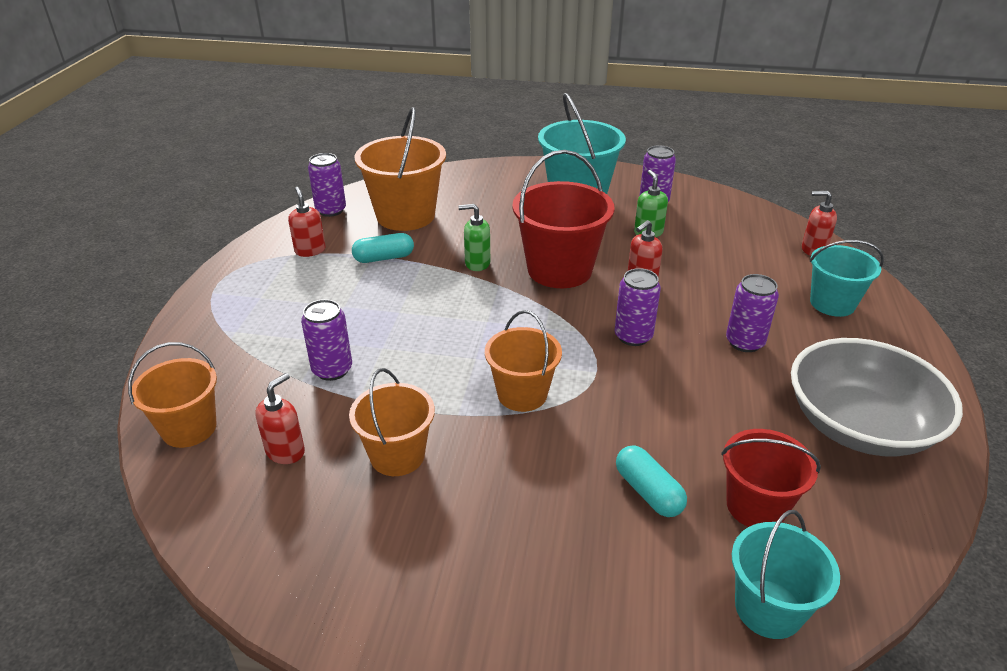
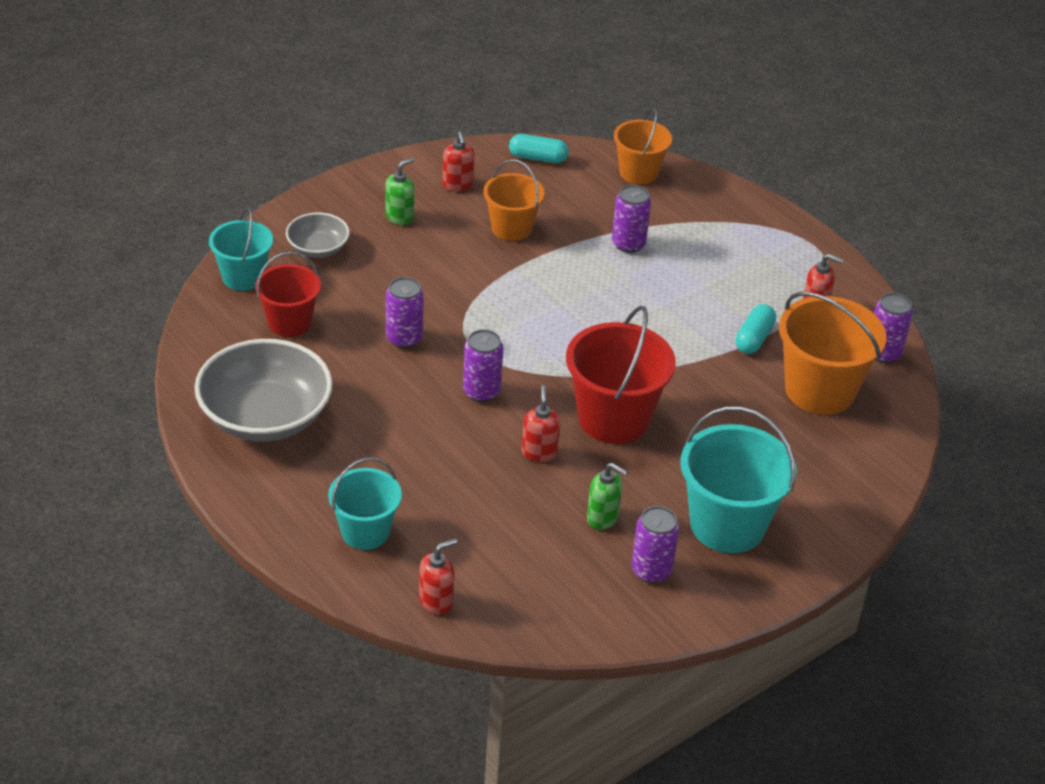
camera: 130 degrees right, 5 degrees up
(286, 451) = (570, 194): red soap dispenser -> red soap dispenser (457, 185)
(477, 263) = (682, 381): green soap dispenser -> green soap dispenser (400, 217)
(522, 394) = (496, 302): orange bucket -> none
(633, 584) = (318, 248): none -> grey bowl
(648, 492) = (355, 294): turquoise capsule -> turquoise capsule (538, 158)
(744, 342) = (398, 439): purple can -> purple can (404, 338)

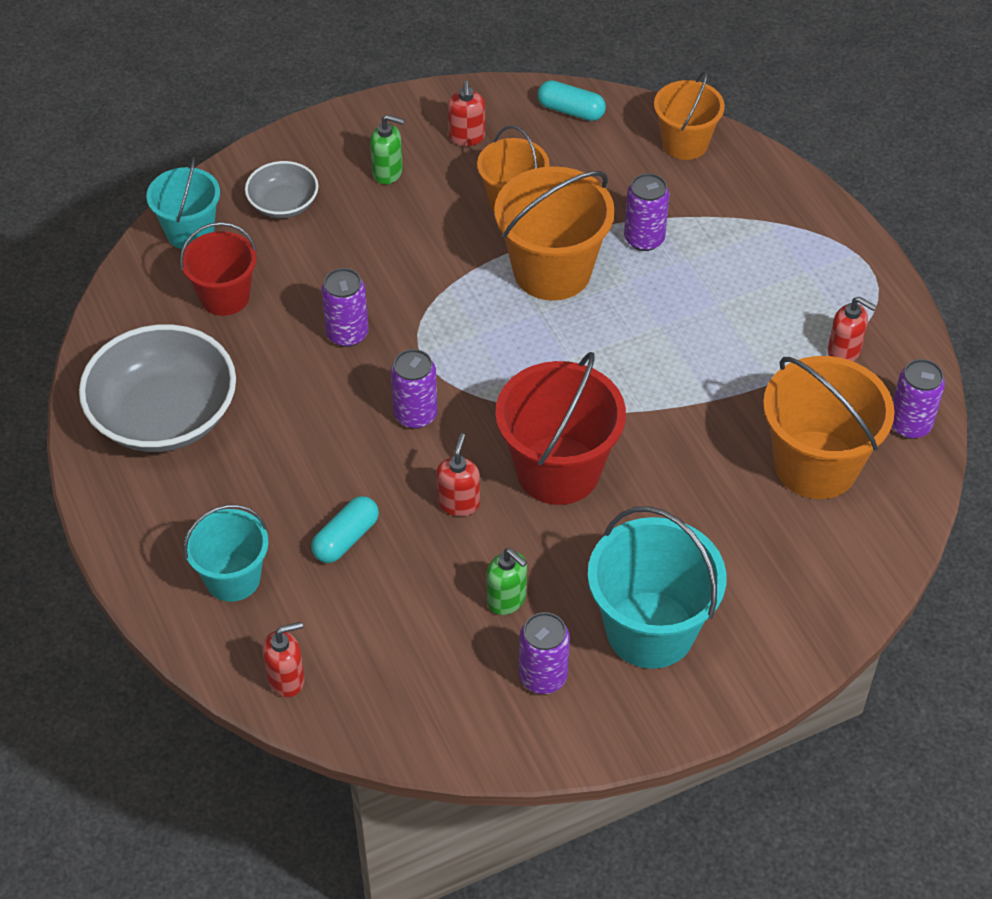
camera: 15 degrees right, 10 degrees up
(400, 217) = (388, 172): green soap dispenser -> green soap dispenser turned 45 degrees clockwise
(561, 275) = (552, 271): none -> orange bucket
(754, 338) = (757, 384): turquoise capsule -> turquoise capsule (346, 538)

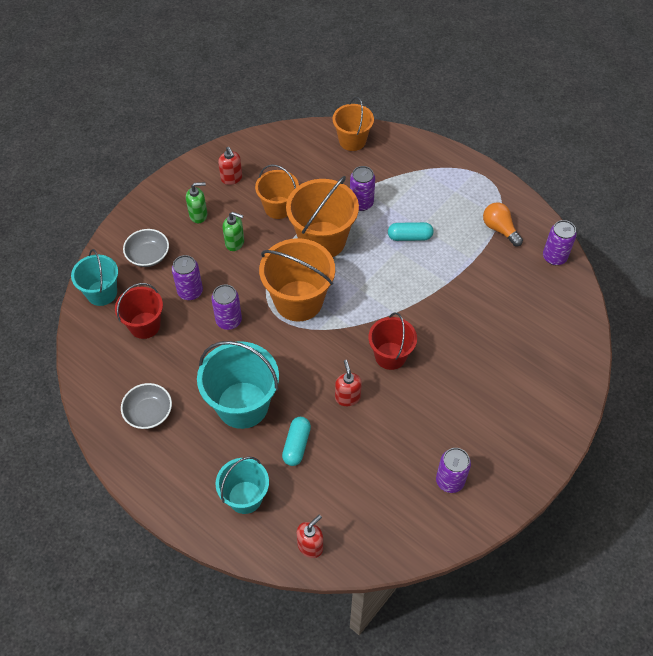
camera: 25 degrees left, 5 degrees up
(164, 415) = (149, 413): grey bowl -> grey bowl, size x0.52
(415, 414) = (294, 354): purple can -> purple can (190, 292)
(507, 599) = (405, 443): green soap dispenser -> green soap dispenser (235, 243)
(558, 470) = (390, 356): red bucket -> red bucket, size x0.63
(571, 111) = (281, 143): turquoise capsule -> turquoise capsule (409, 237)
(650, 630) = (490, 428): turquoise bucket -> turquoise bucket (242, 405)
(815, 465) = (521, 298): orange bucket -> orange bucket (298, 301)
(844, 352) = (499, 229): red soap dispenser -> orange light bulb

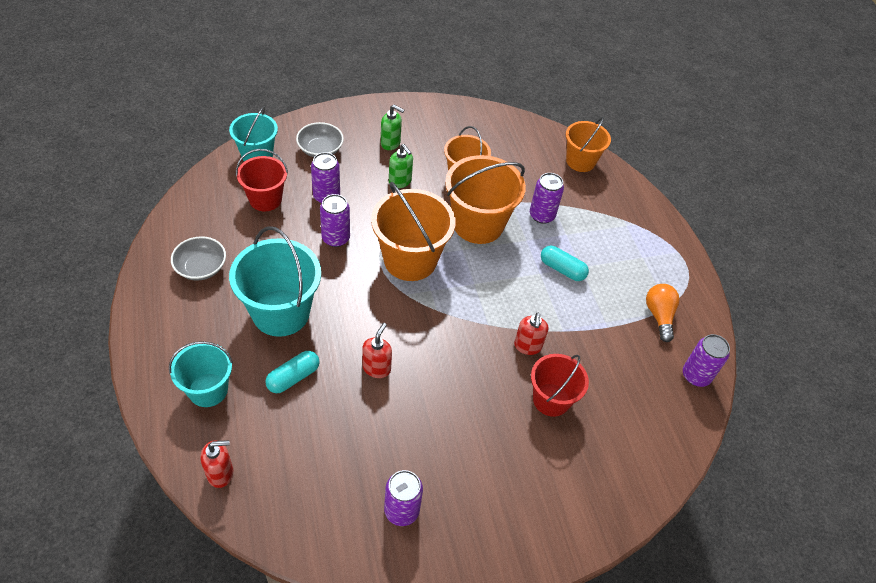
camera: 30 degrees right, 5 degrees down
(231, 178) = (445, 131): red soap dispenser -> red soap dispenser (527, 346)
(390, 356) = (449, 358): red bucket -> red bucket (551, 399)

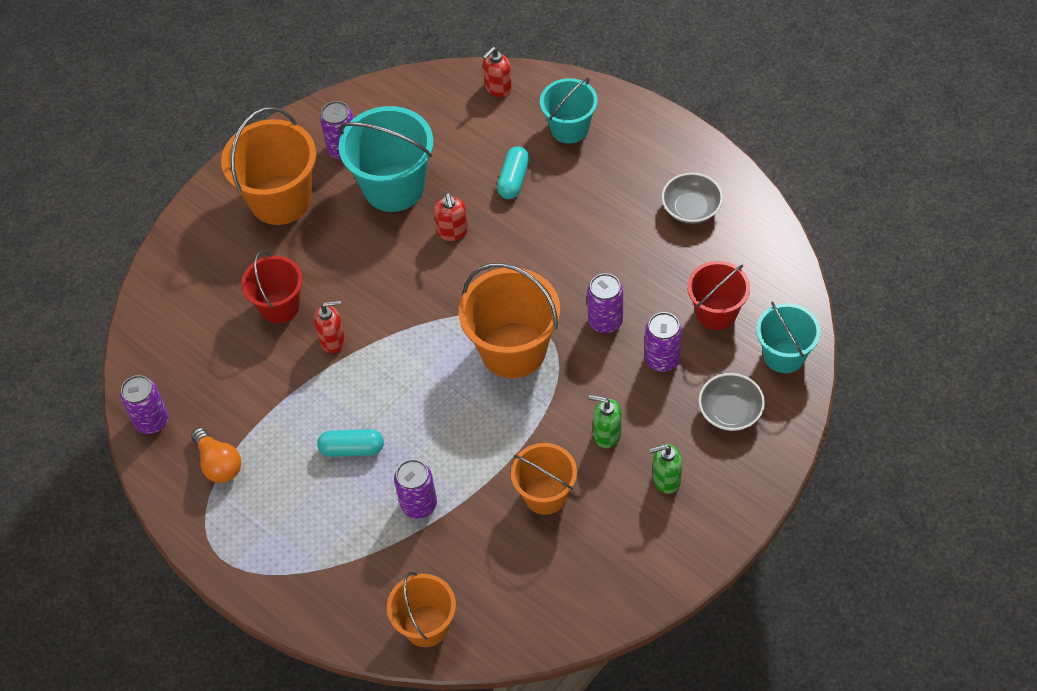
camera: 155 degrees right, 5 degrees up
(281, 312) = (579, 220): turquoise bucket -> turquoise bucket (394, 187)
(478, 224) = (479, 441): orange bucket -> orange bucket (281, 200)
(527, 346) = (333, 341): red soap dispenser -> red soap dispenser turned 105 degrees clockwise

